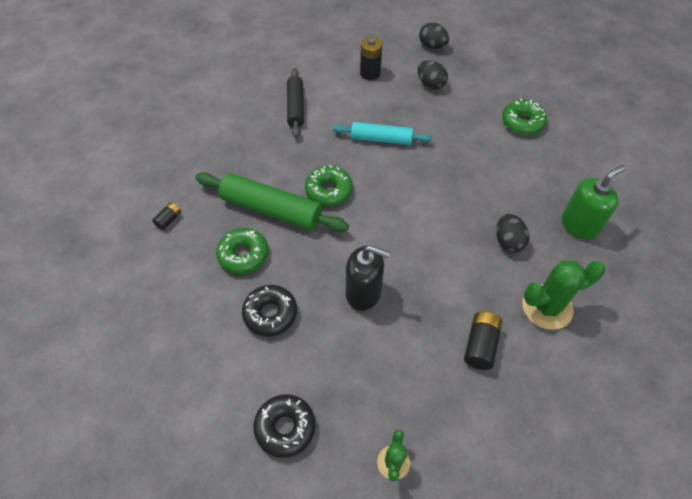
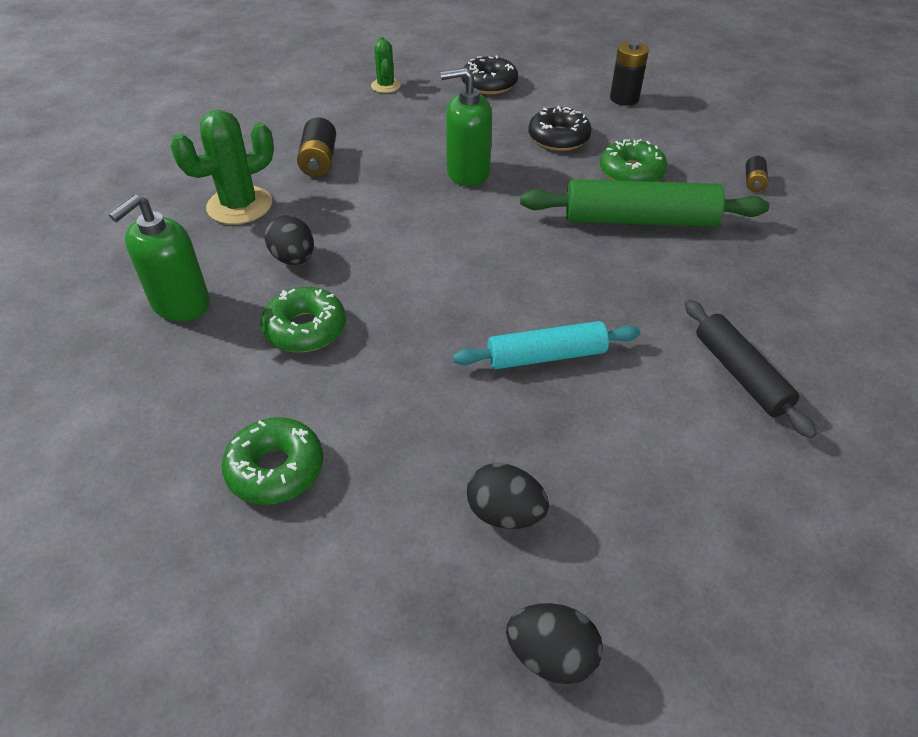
camera: 160 degrees right, 10 degrees down
(329, 190) = (580, 259): green donut -> green donut (305, 329)
(363, 293) = (468, 172): black soap dispenser -> green soap dispenser
(370, 73) = (656, 502): black battery -> black battery (624, 98)

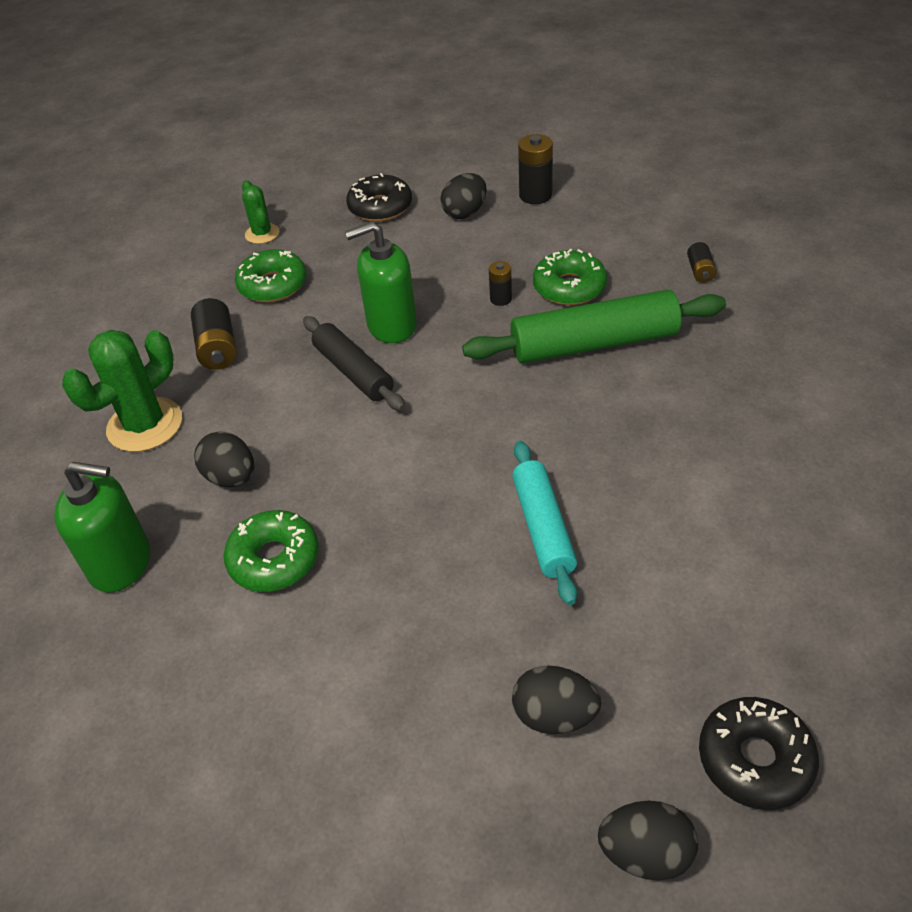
camera: 10 degrees left, 0 degrees up
(180, 304) = (121, 563): green soap dispenser -> green soap dispenser turned 105 degrees counterclockwise
(275, 469) = (298, 730): green donut -> green donut (273, 285)
(546, 356) = (543, 528): turquoise rolling pin -> turquoise rolling pin turned 75 degrees counterclockwise
(558, 138) = (478, 261): black donut -> black donut (755, 759)
(559, 101) = (465, 213): none -> black egg
(568, 170) = (501, 299): none -> black battery
(740, 374) = (745, 500): black rolling pin -> black rolling pin (353, 372)

